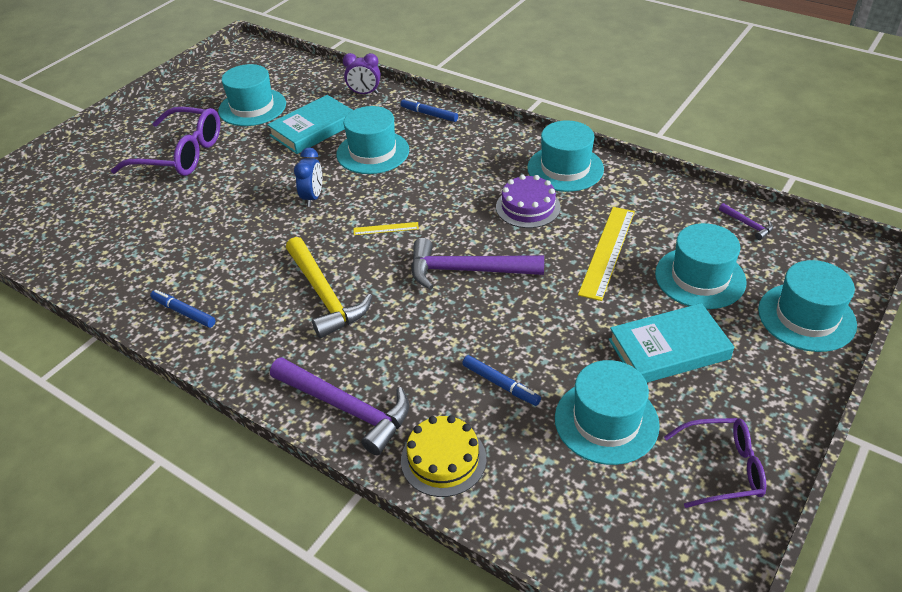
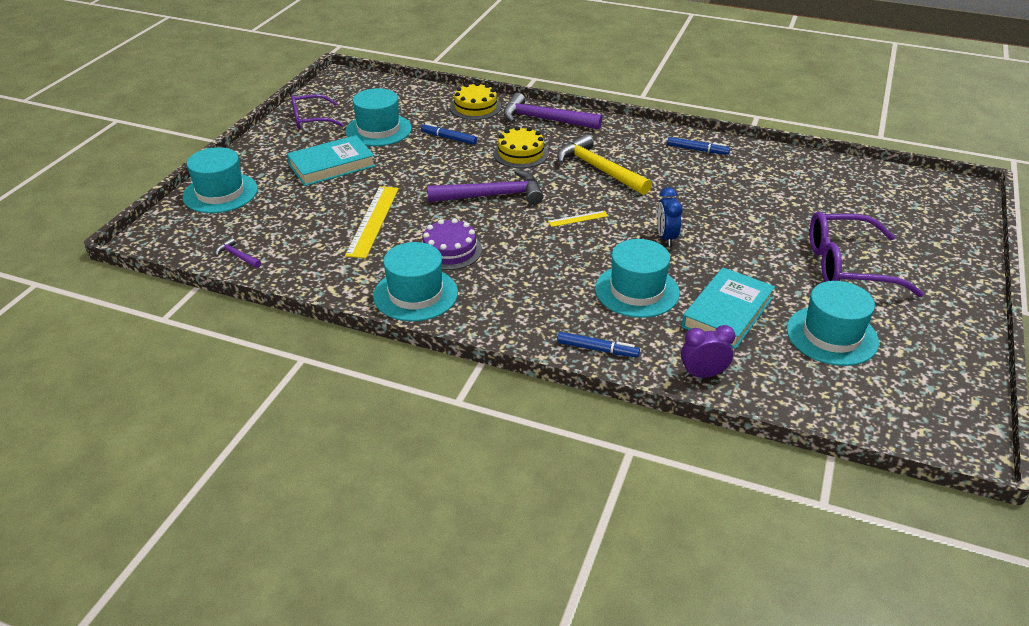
camera: 165 degrees right, 5 degrees down
(409, 337) = (520, 153): none -> yellow cake
(700, 278) = (296, 210): turquoise hat -> none

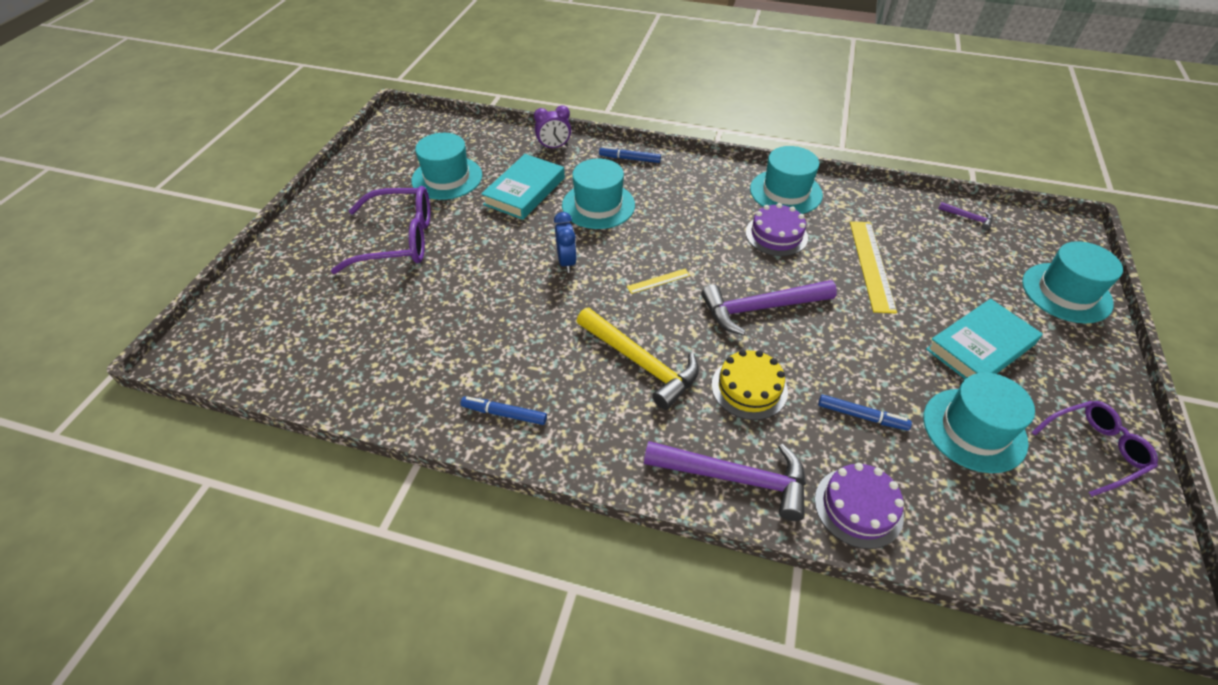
camera: 175 degrees right, 10 degrees up
(475, 107) = (858, 507): yellow cake -> purple cake

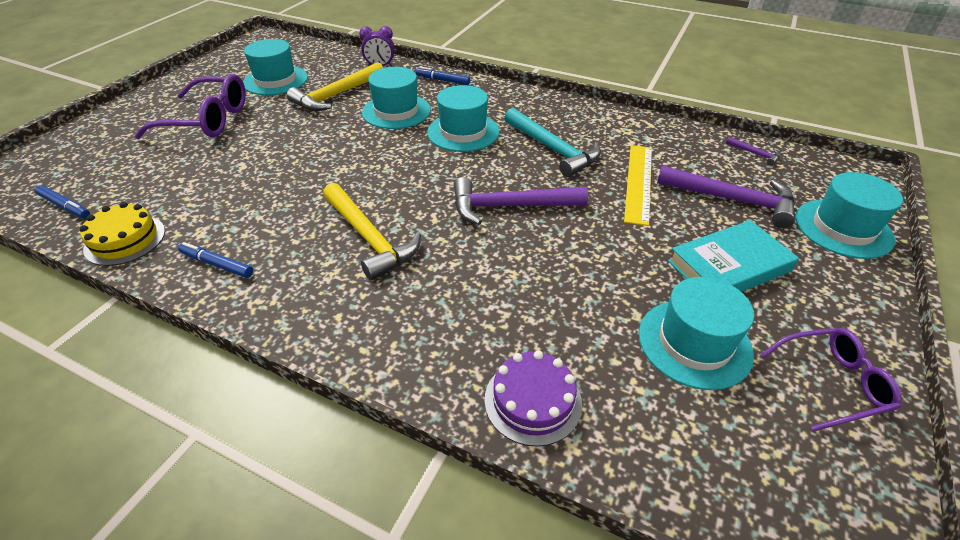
camera: 10 degrees right, 5 degrees down
(524, 191) = (336, 95): turquoise book -> yellow hammer
(566, 262) = (344, 150): blue clock -> none
(658, 281) = (421, 174): yellow ruler -> none
(735, 478) = (412, 352): purple hammer -> purple hammer (732, 200)
(749, 388) = (466, 273): yellow cake -> yellow cake (125, 240)
(776, 235) = (553, 149): purple cake -> turquoise hammer
(785, 192) = (577, 117): turquoise hat -> turquoise hat (463, 132)
(861, 416) = (573, 313): blue marker -> blue marker (65, 206)

